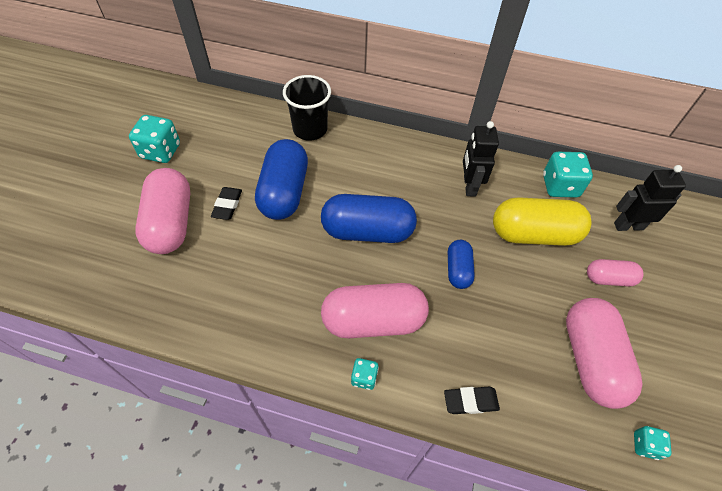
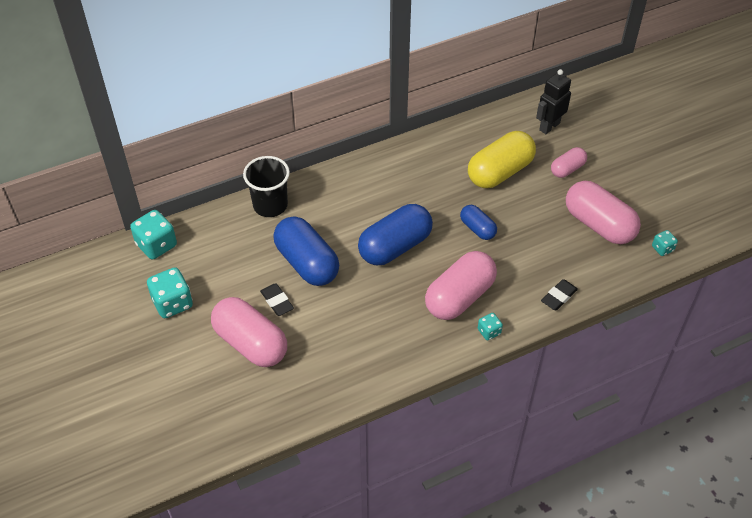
camera: 40 degrees left, 5 degrees down
(469, 186) = (428, 168): black robot -> none
(560, 186) = (485, 127): turquoise dice -> turquoise dice (156, 245)

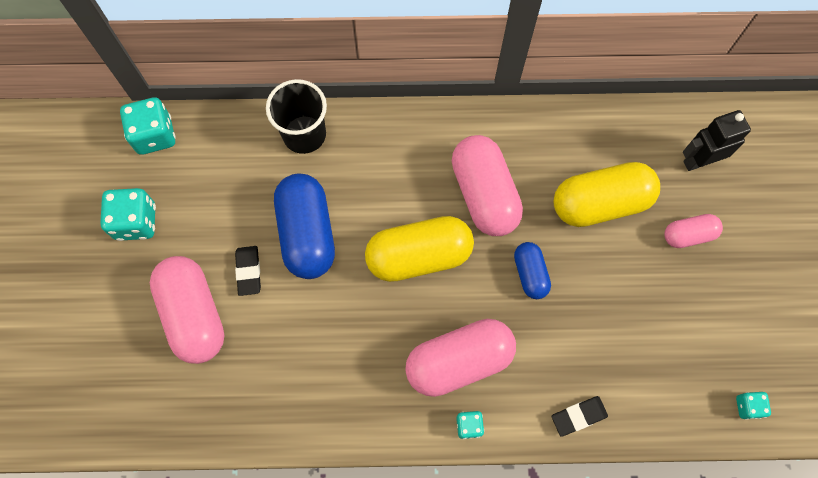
camera: 25 degrees right, 20 degrees up
(395, 246) = (419, 256): blue capsule -> yellow capsule
(599, 224) = (685, 334): pink capsule -> pink capsule (484, 194)

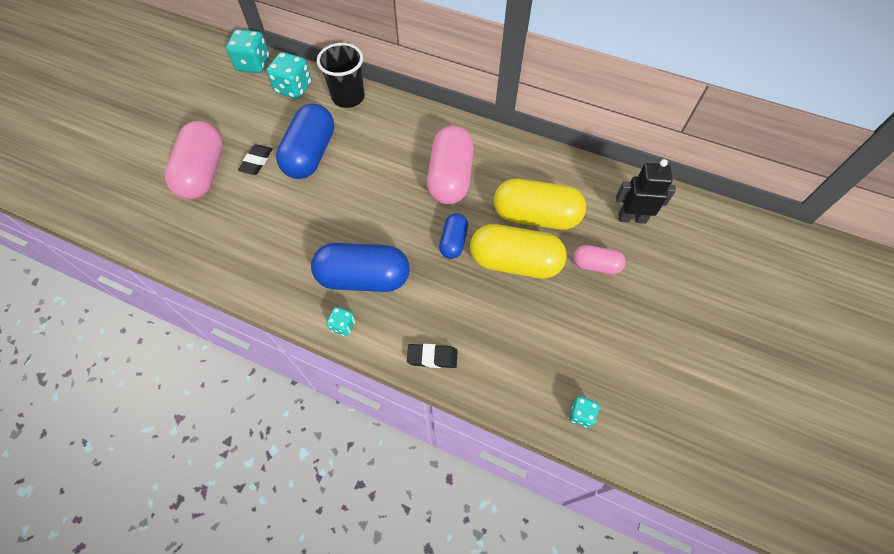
camera: 25 degrees right, 10 degrees down
(136, 222) = (207, 106): turquoise dice -> turquoise dice (294, 88)
(419, 256) = (378, 198): yellow capsule -> yellow capsule (515, 262)
(459, 361) = (363, 278): pink capsule -> blue capsule

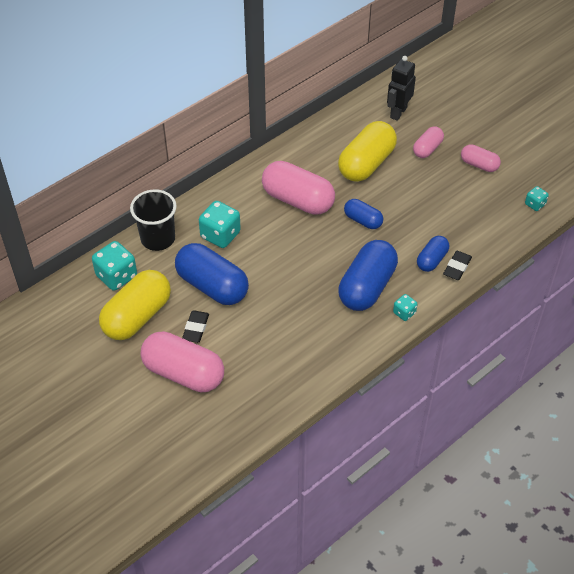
camera: 65 degrees left, 10 degrees down
(253, 64) = (57, 300): turquoise dice -> turquoise dice (220, 235)
(256, 161) = (196, 328): black eraser -> black eraser turned 60 degrees clockwise
(431, 327) = (432, 260): none -> blue capsule
(515, 262) = (401, 192): yellow capsule -> yellow capsule (137, 316)
(606, 327) = (479, 165): none -> pink capsule

